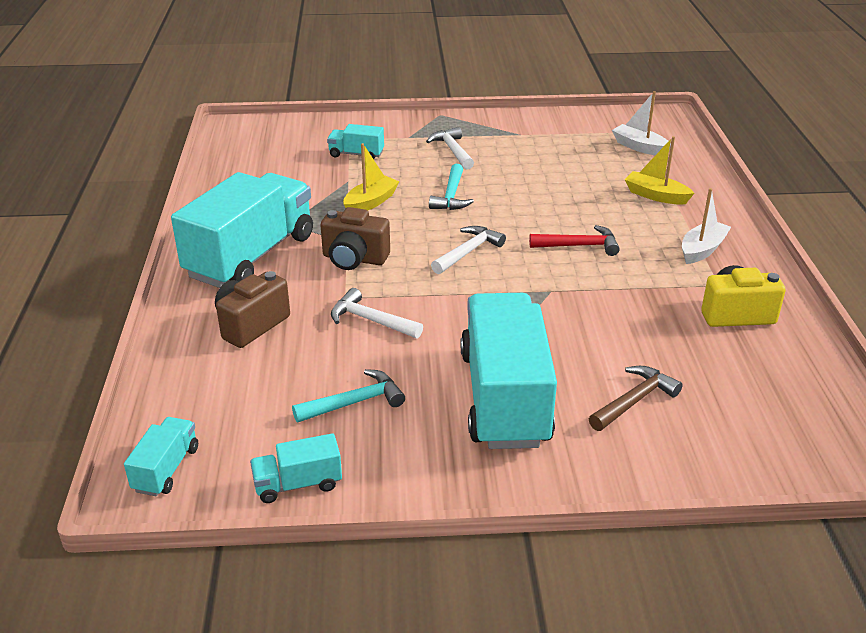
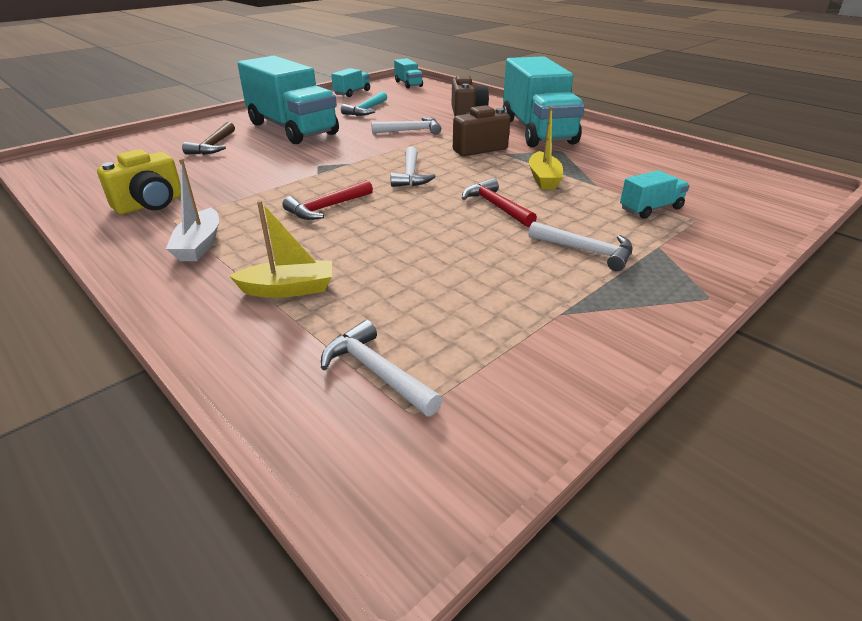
camera: 140 degrees right, 0 degrees up
(451, 196) = (496, 206): turquoise hammer -> red hammer
(639, 147) = (376, 372): white boat -> white hammer

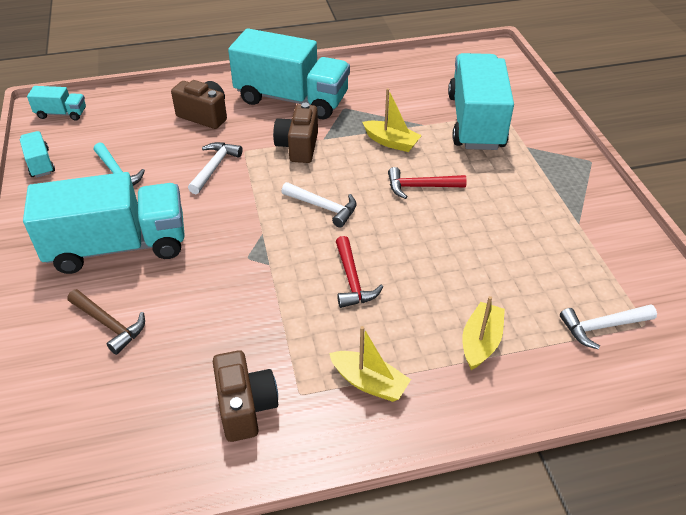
camera: 60 degrees left, 10 degrees up
(151, 204) = (245, 407): yellow camera -> brown camera
(199, 245) = (369, 383): white boat -> yellow boat
(586, 251) = (513, 178): white hammer -> none
(650, 209) = (475, 122): turquoise truck -> turquoise truck, size x2.28

